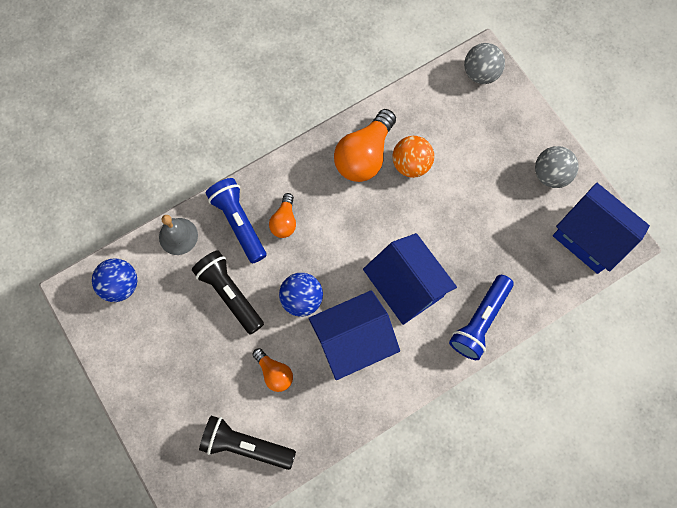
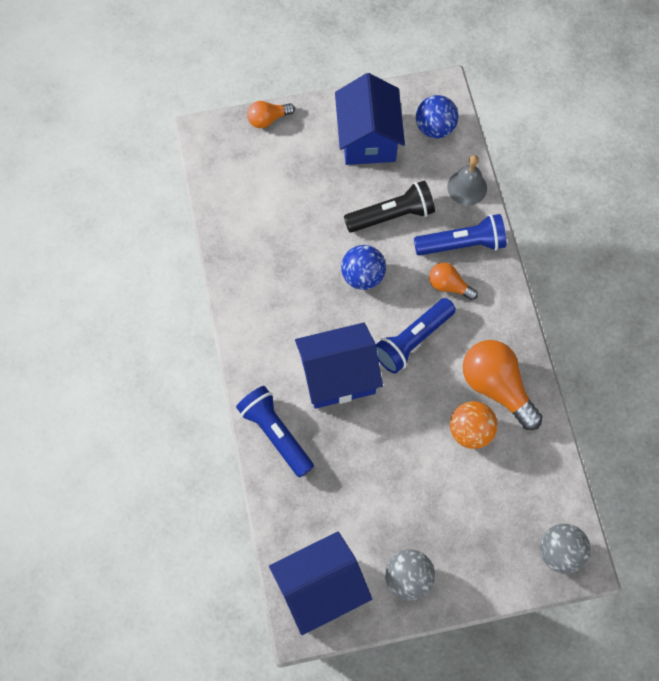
camera: 110 degrees right, 5 degrees down
(246, 445) = (246, 188): black flashlight -> none
(274, 373) = (301, 231): orange light bulb -> orange light bulb (268, 119)
(348, 235) = (413, 340): none -> blue flashlight
(353, 341) = (303, 308): blue house -> blue house (368, 138)

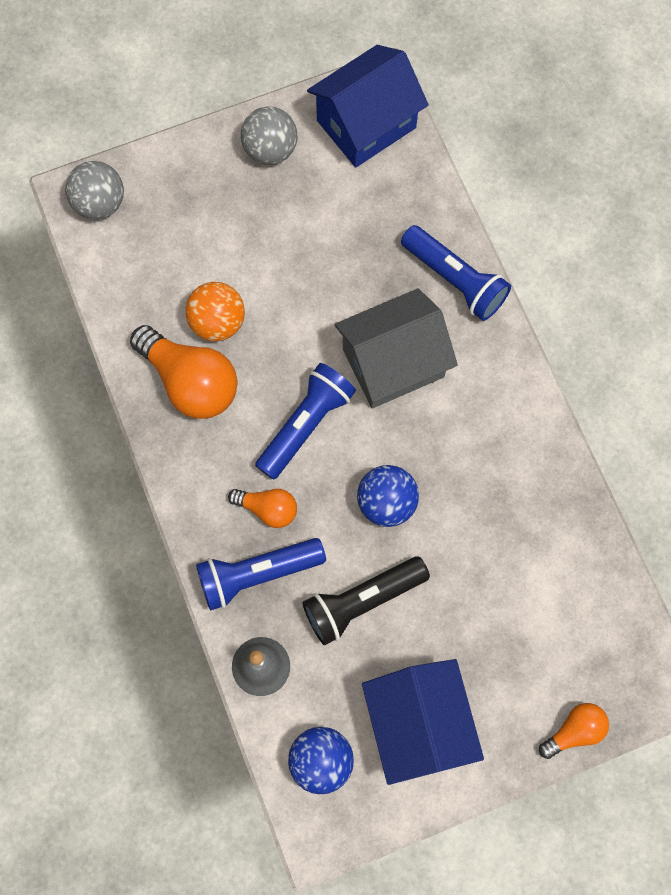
camera: 170 degrees right, 5 degrees up
(338, 376) = (393, 363): blue house -> grey house

